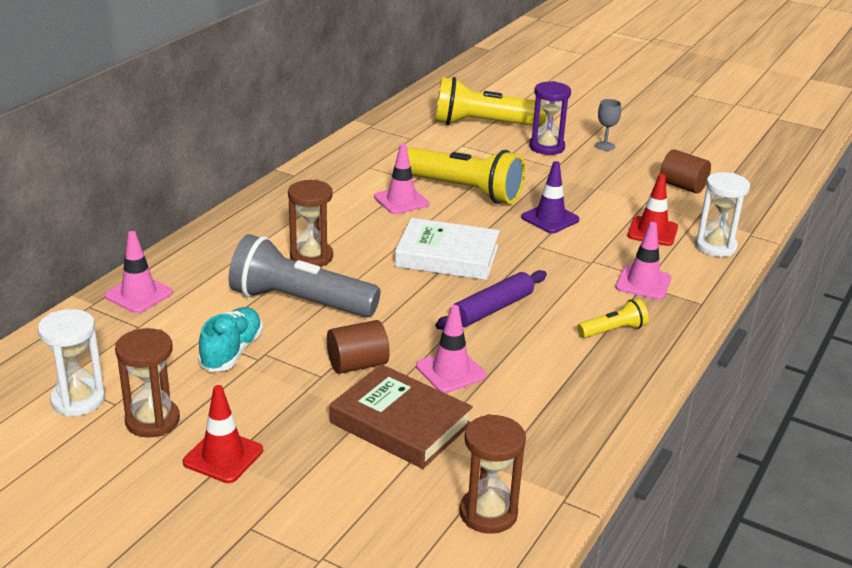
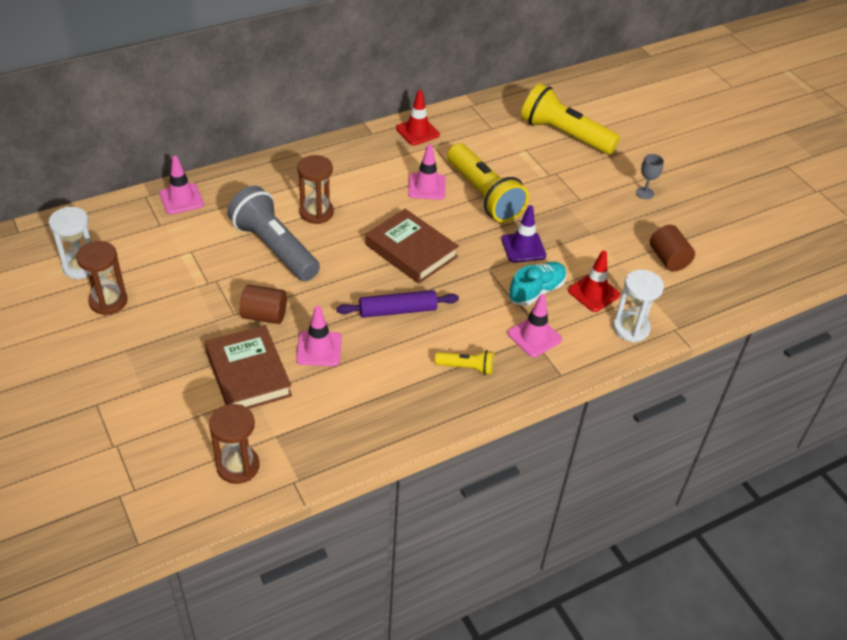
camera: 30 degrees right, 15 degrees up
(223, 456) = (124, 346): red traffic cone -> red traffic cone (417, 131)
(232, 352) = (197, 270): turquoise shoe -> turquoise shoe (536, 291)
(447, 256) = (411, 251): white book -> brown book
(547, 147) = (593, 176): purple hourglass -> none

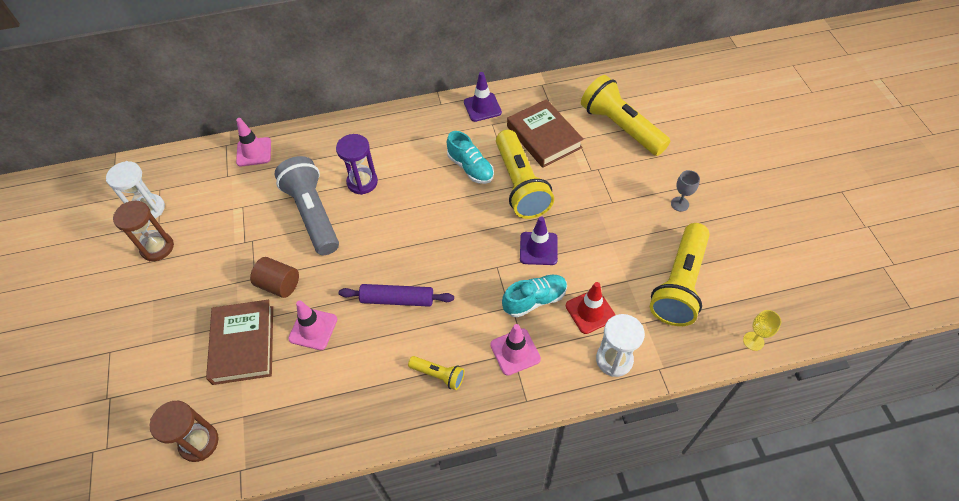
camera: 20 degrees right, 10 degrees up
(316, 213) = (362, 182): brown hourglass -> purple hourglass
(411, 251) = (432, 236): brown book -> brown book (544, 137)
(417, 131) = (482, 107): red traffic cone -> purple traffic cone
(426, 186) = (470, 168): pink traffic cone -> turquoise shoe
(668, 259) = (679, 284): brown cylinder -> yellow flashlight
(750, 294) = (753, 341): none -> yellow goblet

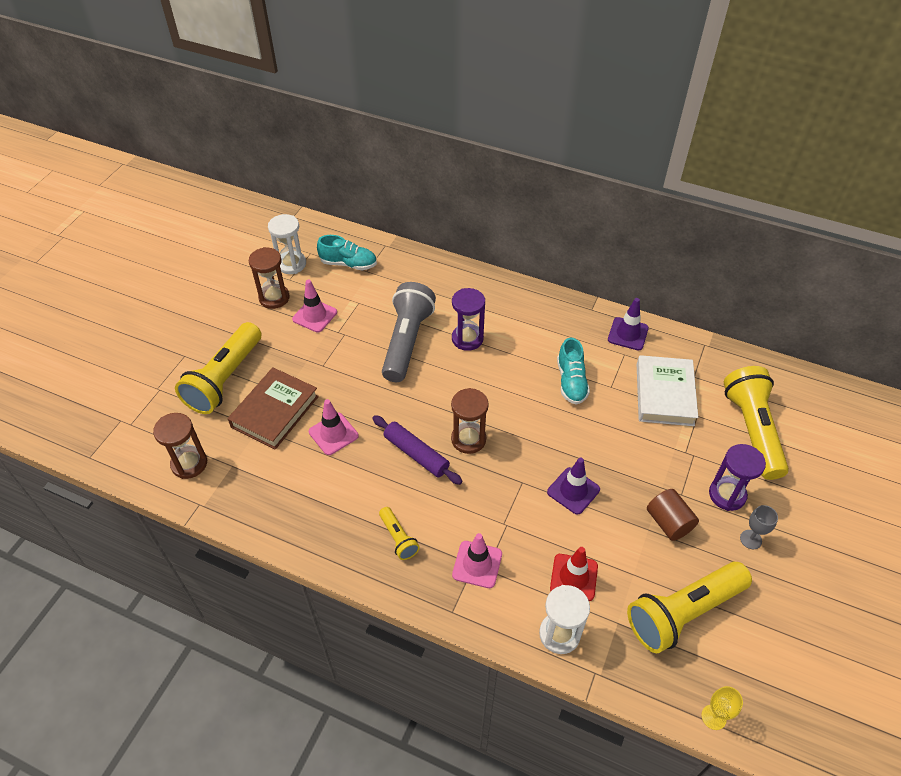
camera: 35 degrees right, 5 degrees down
(254, 152) = (402, 263): pink traffic cone -> pink traffic cone (314, 316)
(279, 284) = (336, 382): brown cylinder -> brown cylinder (668, 522)
(429, 261) = (468, 439): none -> brown hourglass
(520, 185) = (604, 424): yellow flashlight -> yellow flashlight (224, 379)
(534, 300) = (531, 533): turquoise shoe -> turquoise shoe (348, 264)
(544, 137) = (664, 394): brown book -> white book
(641, 183) = (727, 495): none -> purple hourglass

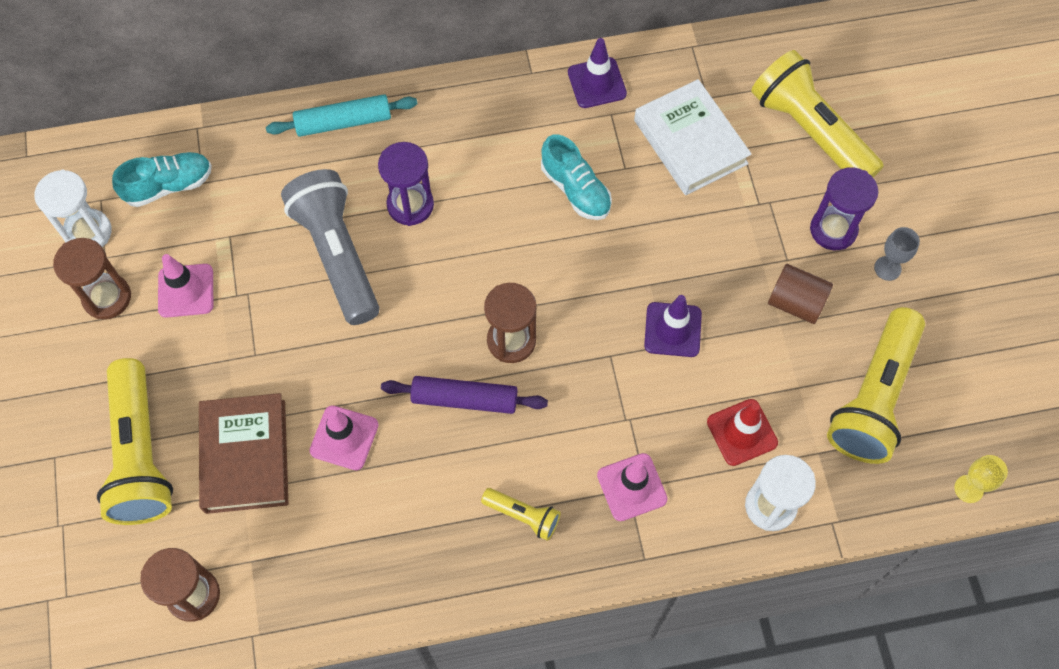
camera: 35 degrees left, 15 degrees up
(464, 280) = (343, 122): none -> turquoise rolling pin

